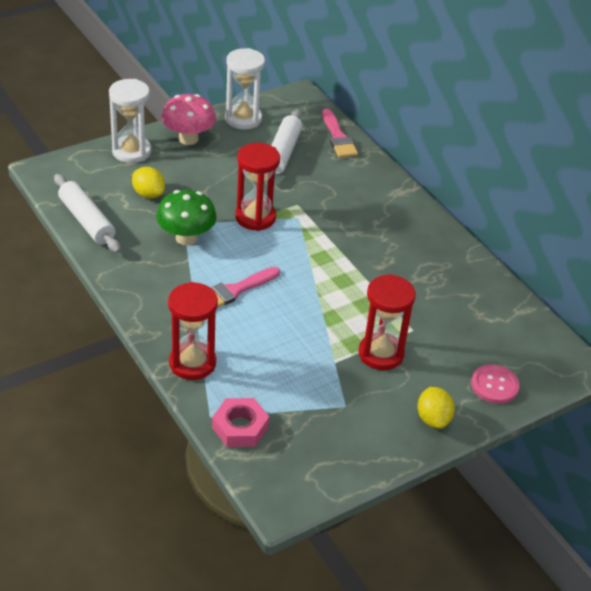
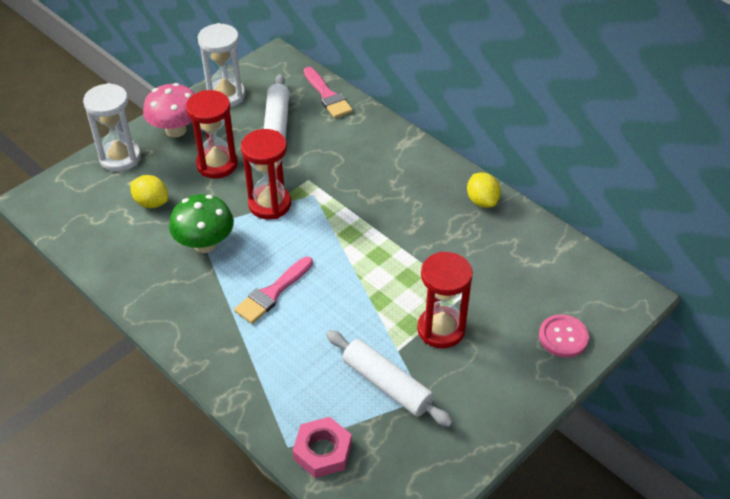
camera: 10 degrees left, 5 degrees up
(87, 221) = (94, 248): white rolling pin -> white rolling pin (387, 384)
(192, 363) = (252, 388): red hourglass -> red hourglass (217, 164)
(433, 419) = (514, 391): yellow lemon -> yellow lemon (482, 201)

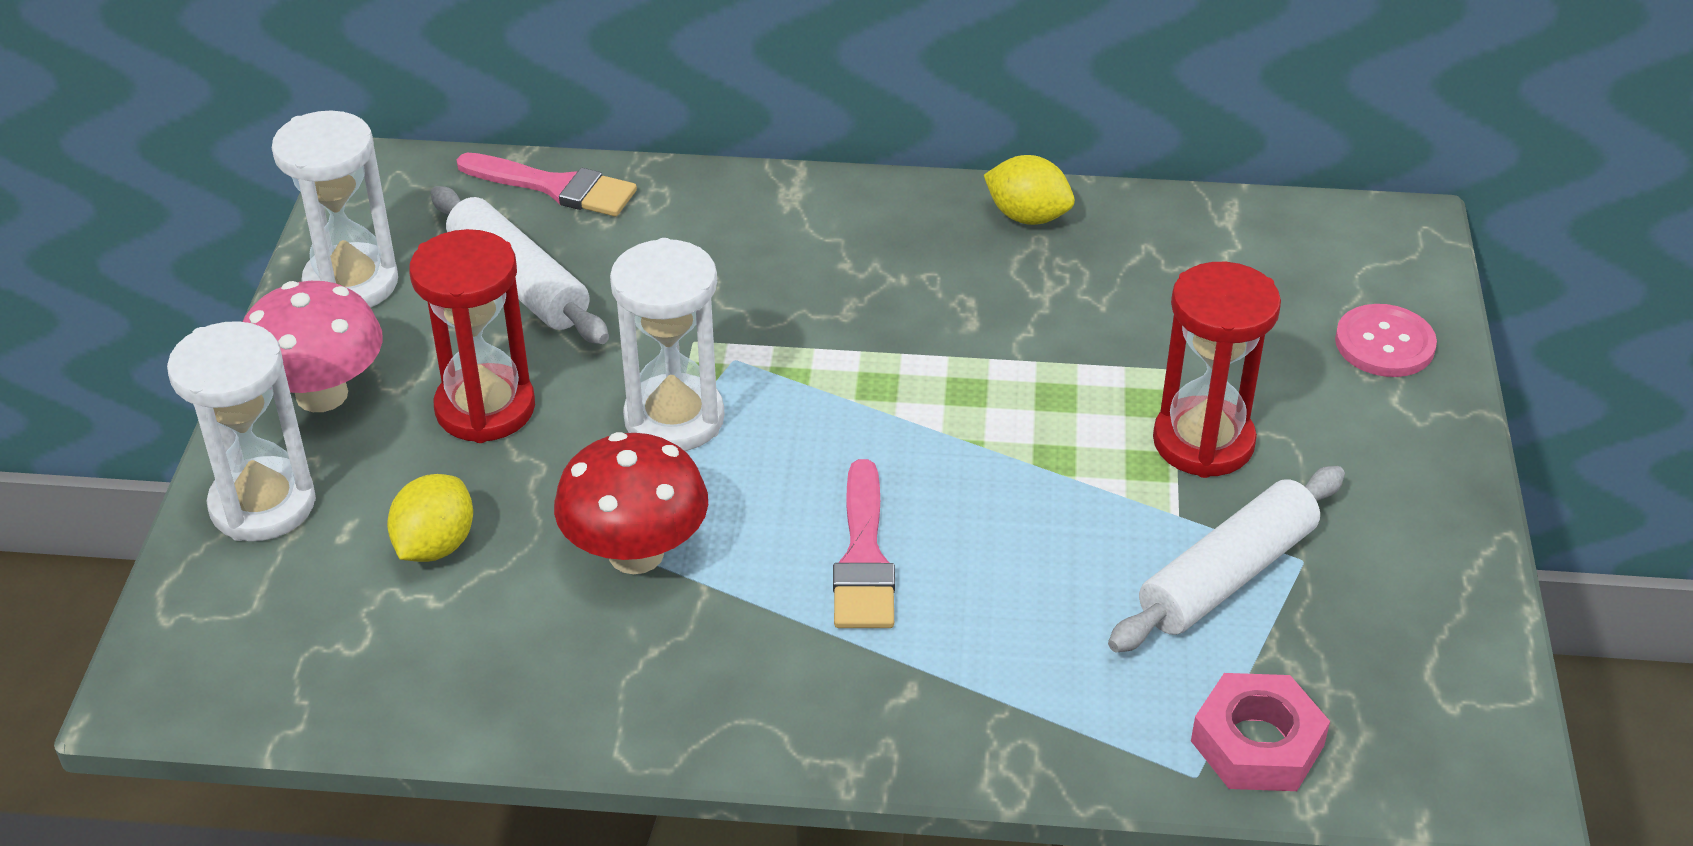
camera: 40 degrees left, 5 degrees down
(151, 202) = (435, 545): yellow lemon -> yellow lemon turned 60 degrees counterclockwise
(205, 244) = (636, 553): green mushroom -> red mushroom
(269, 204) = (674, 419): red hourglass -> white hourglass
(387, 384) = (1226, 576): white rolling pin -> white rolling pin turned 45 degrees counterclockwise

